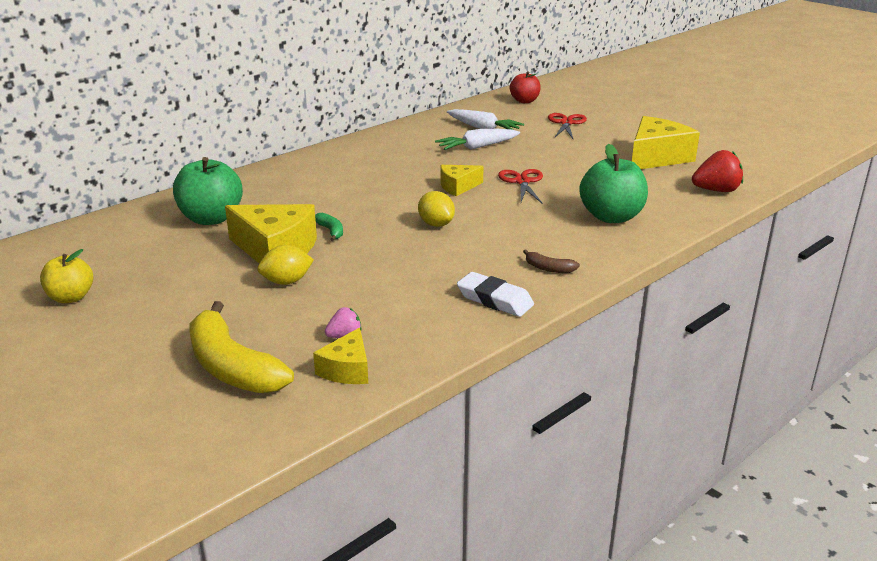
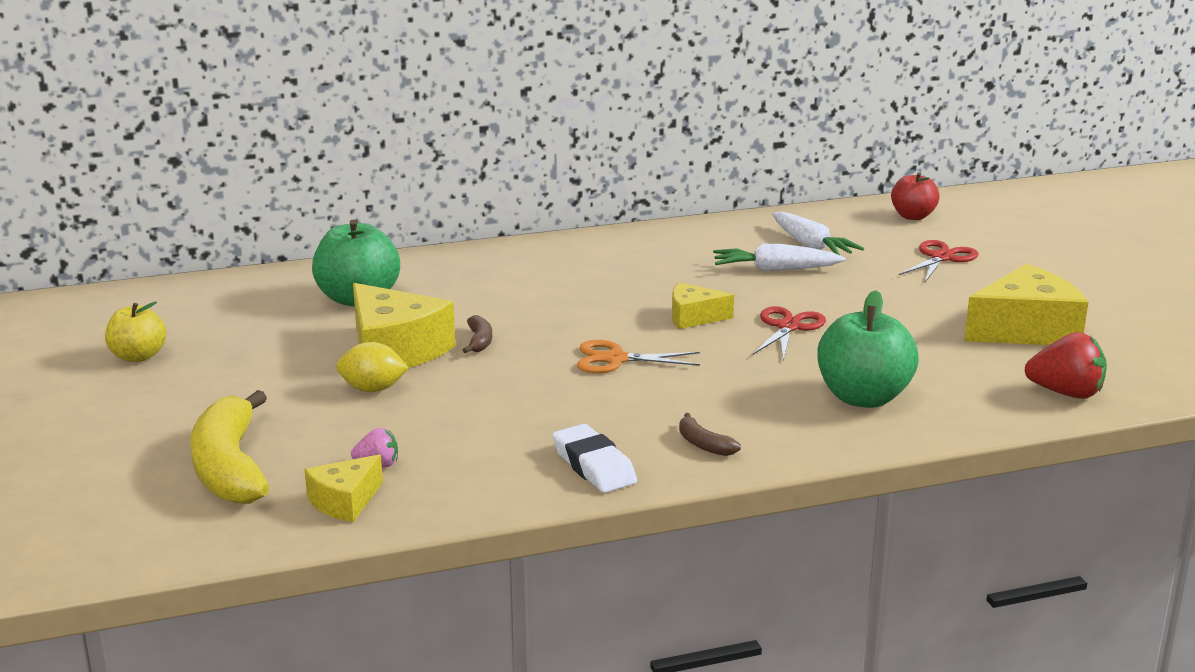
camera: 25 degrees right, 5 degrees down
(331, 231) = (479, 341): green banana -> brown banana
(436, 224) = (616, 359): yellow lemon -> orange scissors

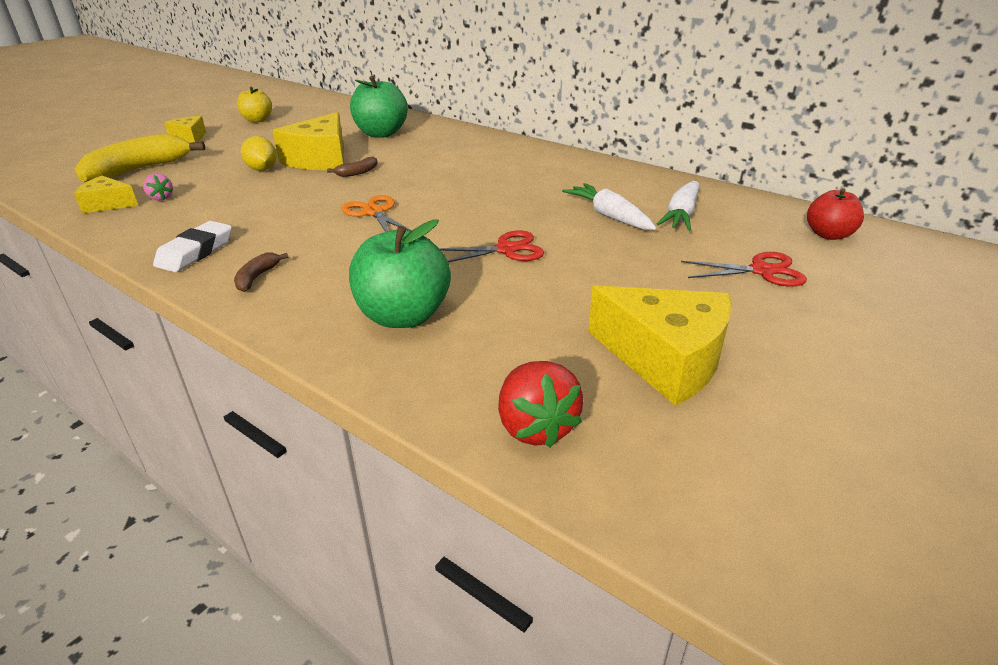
camera: 55 degrees right, 10 degrees up
(693, 317) = (477, 215): yellow cheese -> yellow cheese (190, 138)

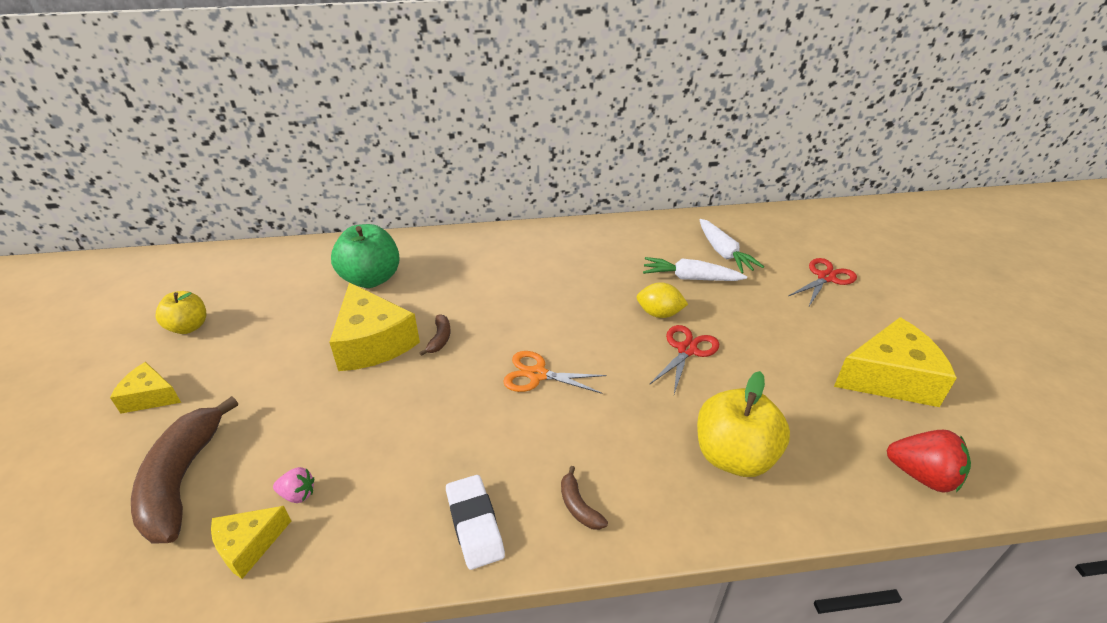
camera: 45 degrees left, 5 degrees up
(138, 170) = (182, 480): yellow banana -> brown banana
(262, 169) = (337, 389): yellow lemon -> yellow lemon (659, 314)
(403, 316) = (734, 456): green apple -> yellow apple
(828, 235) = (808, 228): red apple -> none

